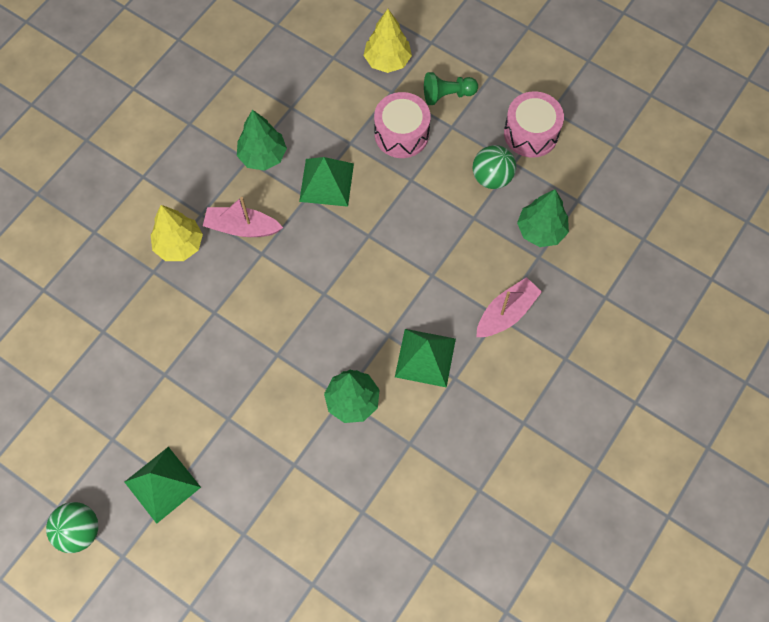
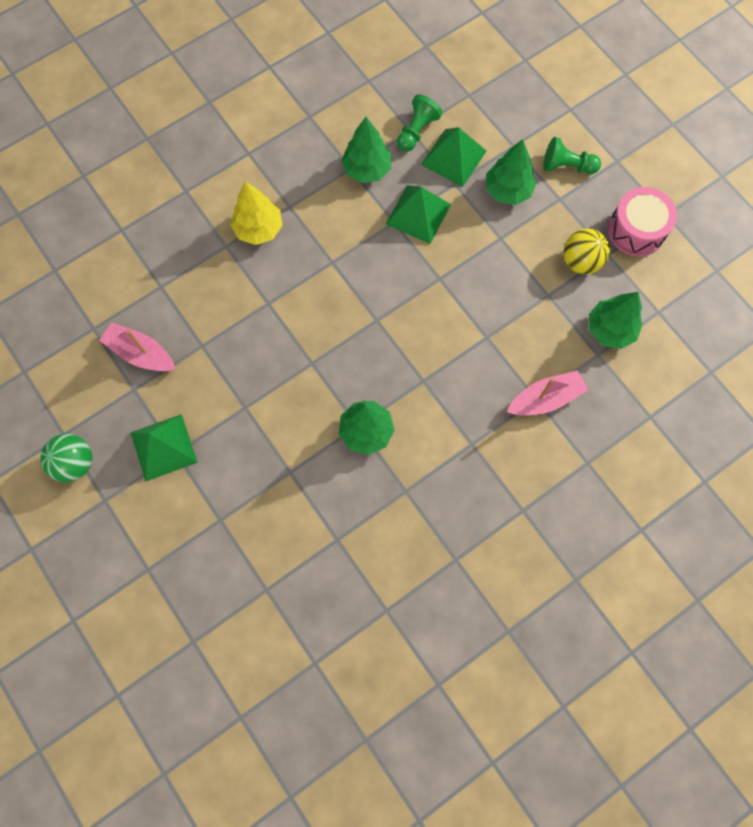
camera: 20 degrees right, 5 degrees up
(242, 228) = (322, 232): pink boat -> pink boat (141, 353)
(297, 106) = (417, 131): none -> green pawn
(387, 61) = (520, 114): yellow tree -> none
(401, 134) = (508, 190): pink drum -> green tree
(425, 357) = (451, 414): green pyramid -> green pyramid (453, 157)
(492, 177) = (581, 261): green ball -> yellow ball

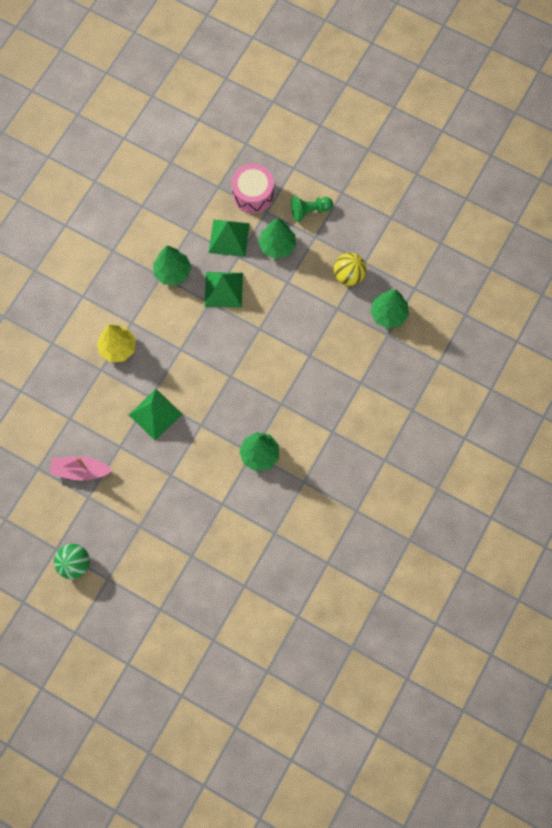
camera: 25 degrees left, 0 degrees up
(163, 447) = (129, 526): green pyramid -> green pyramid (155, 414)
(417, 131) = (194, 229): green pawn -> none
(545, 399) = (367, 380): pink boat -> none
(636, 230) = (376, 237): pink drum -> pink drum (253, 194)

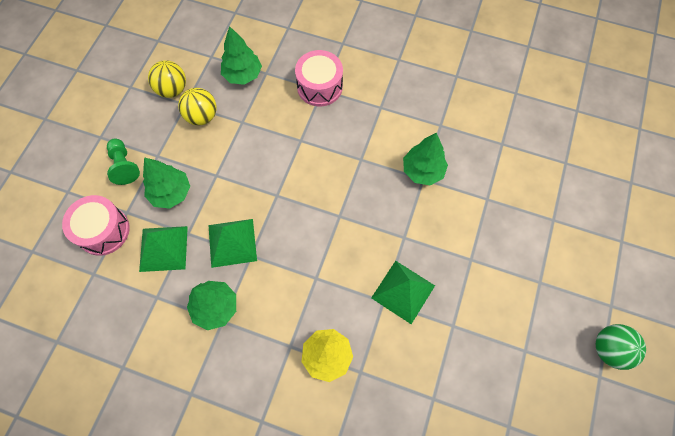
camera: 100 degrees left, 5 degrees down
(80, 470) = (496, 368): pink boat -> none
(364, 380) = (319, 87): none -> pink drum
(382, 252) = (172, 90): none -> yellow ball

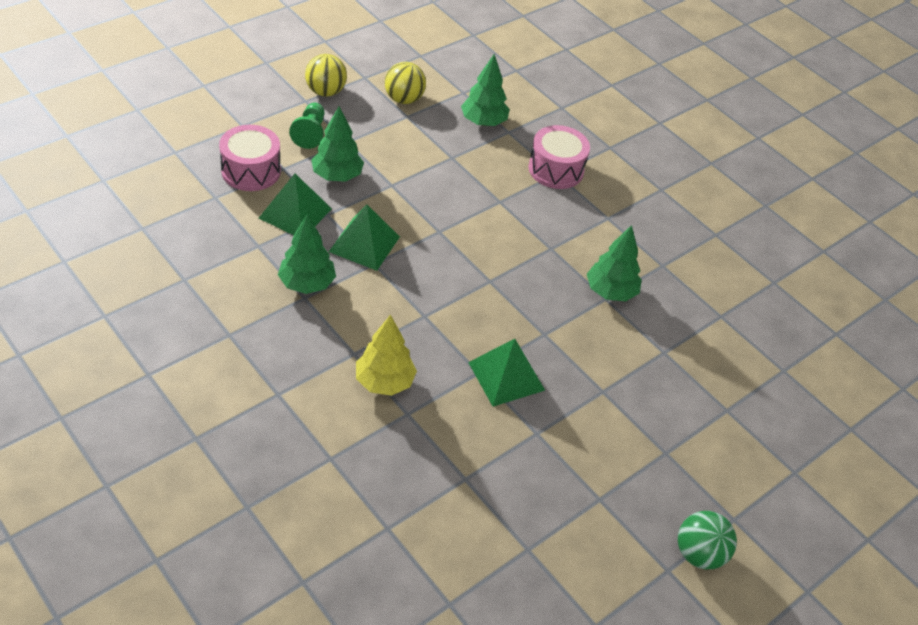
camera: 25 degrees right, 20 degrees down
(202, 116) = (415, 133): yellow ball -> yellow ball (325, 92)

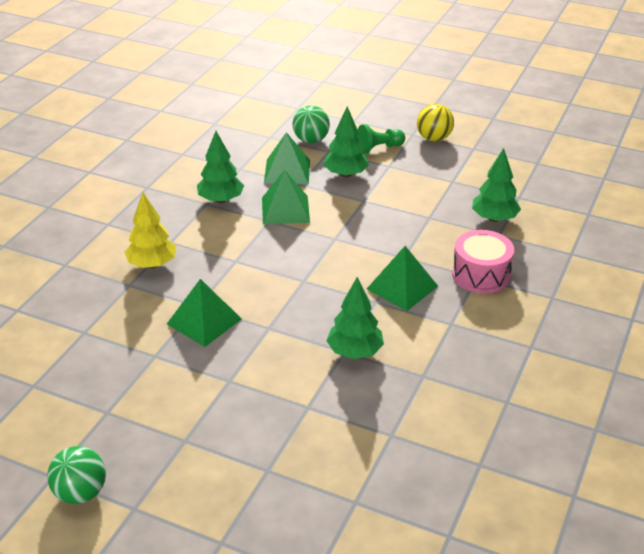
camera: 70 degrees right, 10 degrees down
(251, 171) = (311, 140): pink drum -> green ball
(403, 99) = (471, 173): yellow ball -> none
(542, 223) = (402, 287): none -> green pyramid

